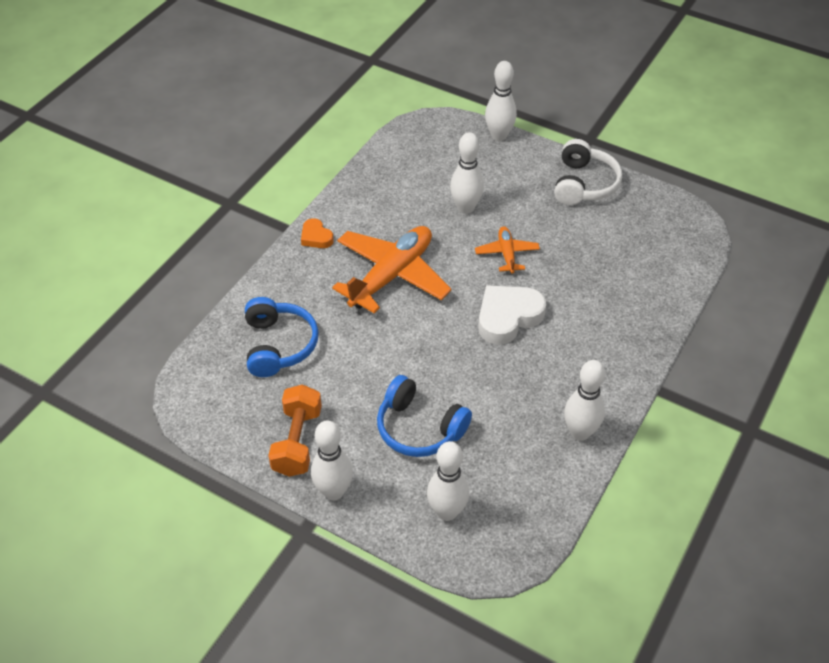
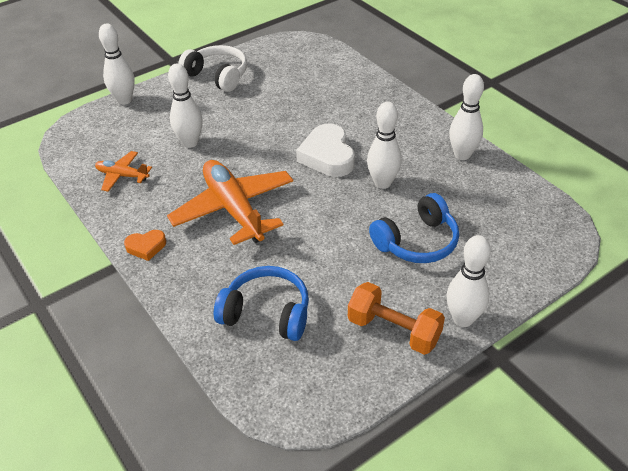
camera: 65 degrees left, 5 degrees down
(447, 512) = (511, 250): white bowling pin -> white bowling pin (382, 183)
(507, 254) = (260, 136): orange plane -> orange plane (122, 176)

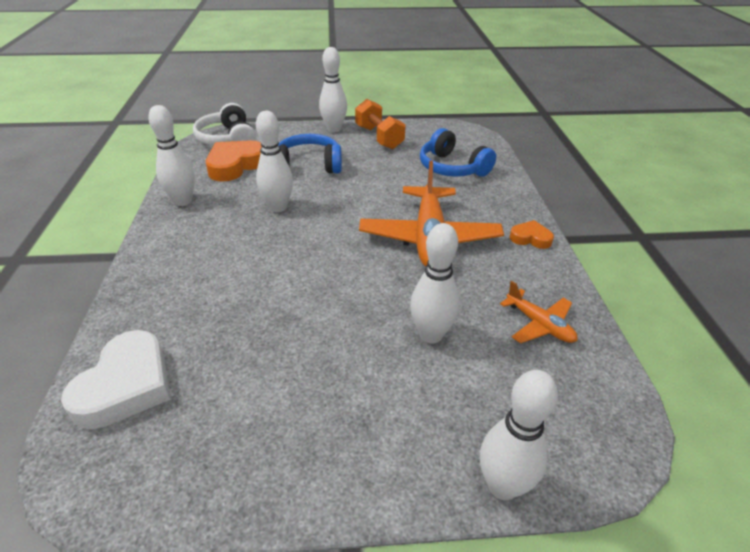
camera: 150 degrees left, 5 degrees down
(217, 76) = (303, 460): white headphones -> white headphones (228, 139)
(327, 156) = (294, 249): white heart -> white heart (126, 386)
(482, 209) = (235, 165): none -> orange heart

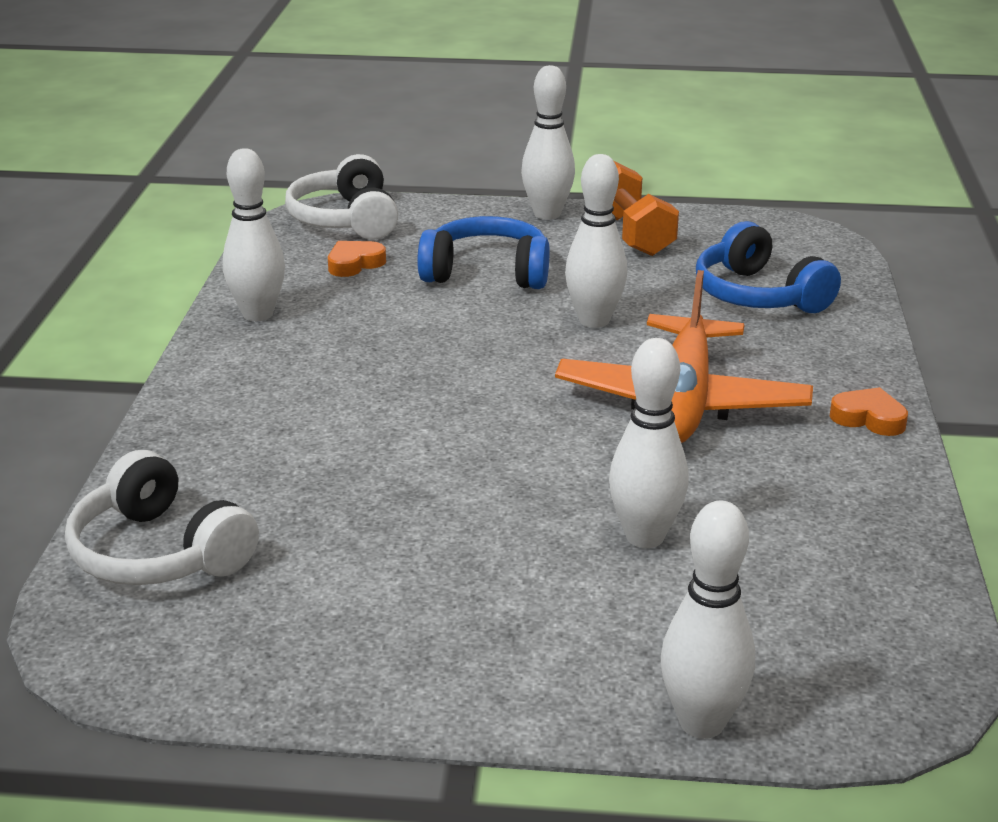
camera: 10 degrees right, 10 degrees down
(126, 386) = (159, 553): white heart -> white headphones
(235, 165) = (354, 264): orange heart -> orange heart, size x0.54
(278, 207) = (421, 336): white bowling pin -> white bowling pin (594, 321)
(539, 324) = (835, 541): orange plane -> none

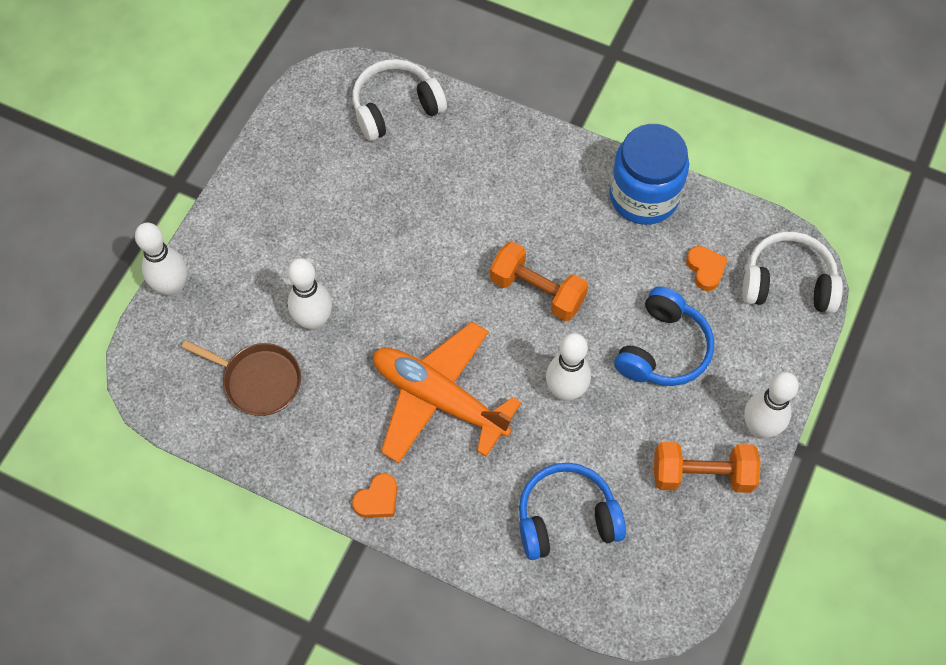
camera: 110 degrees right, 35 degrees up
(258, 314) = (644, 196): white bowling pin -> blue jar
(458, 362) = (537, 291): none -> orange dumbbell
(794, 565) = (259, 381): none -> brown pan

